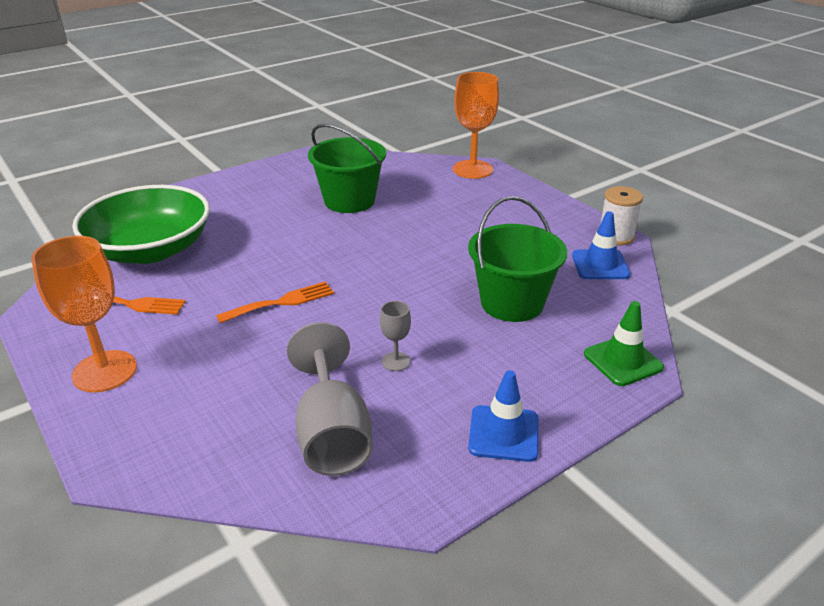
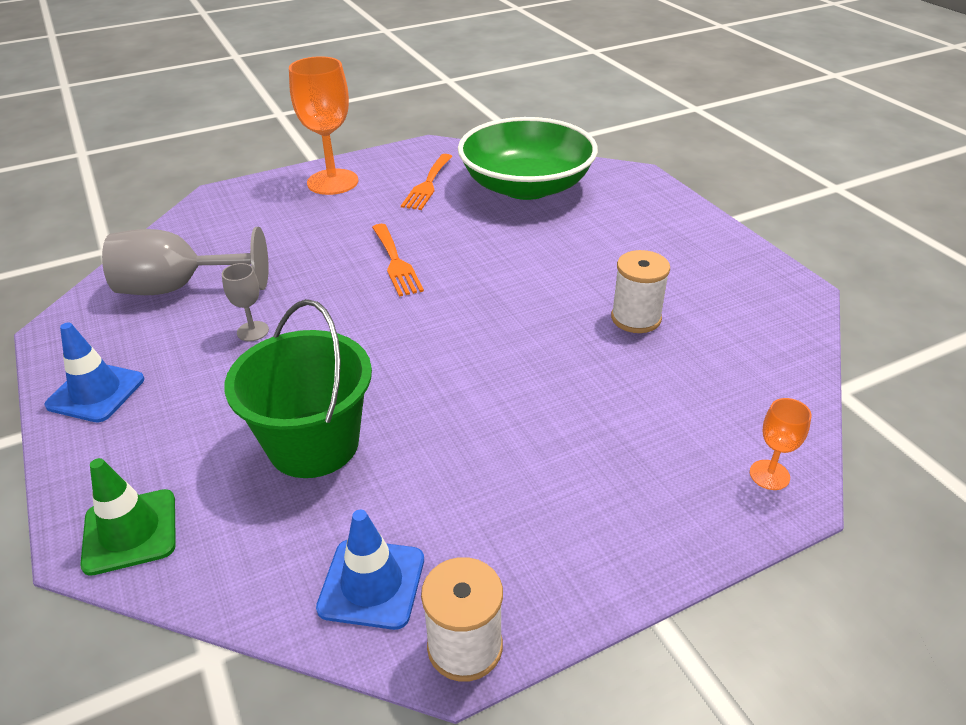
camera: 100 degrees right, 5 degrees up
(349, 201) = (636, 318): green bucket -> white spool
(472, 169) = (769, 475): orange goblet -> orange goblet, size x0.47

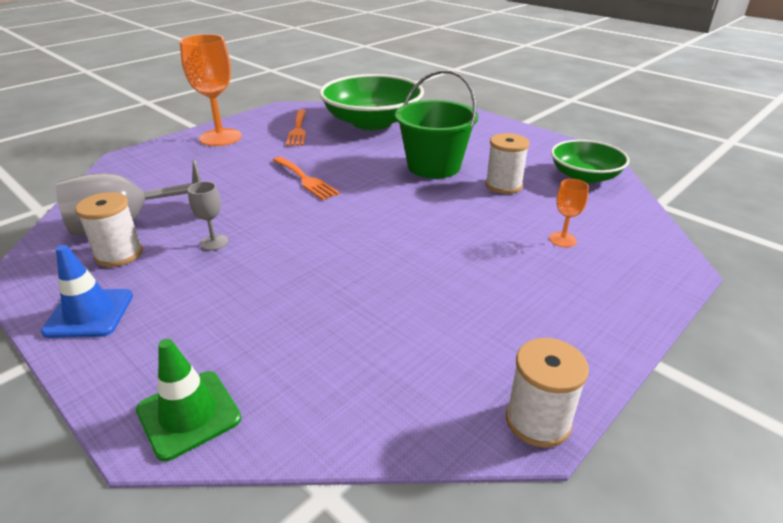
camera: 20 degrees left, 5 degrees down
(154, 325) = (119, 254): none -> white spool
(313, 444) = (318, 309): green bucket -> green bucket (434, 166)
(372, 583) = (433, 396): blue traffic cone -> none
(759, 325) = (584, 176): none -> green bowl
(769, 475) = (657, 258): orange goblet -> orange goblet (562, 239)

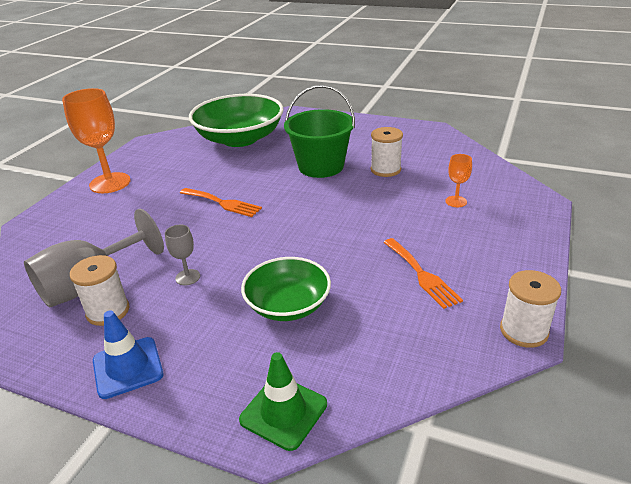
camera: 20 degrees left, 0 degrees up
(298, 130) = (178, 160): orange fork -> orange fork (422, 275)
(584, 176) = (438, 148): green bowl -> green bowl (288, 305)

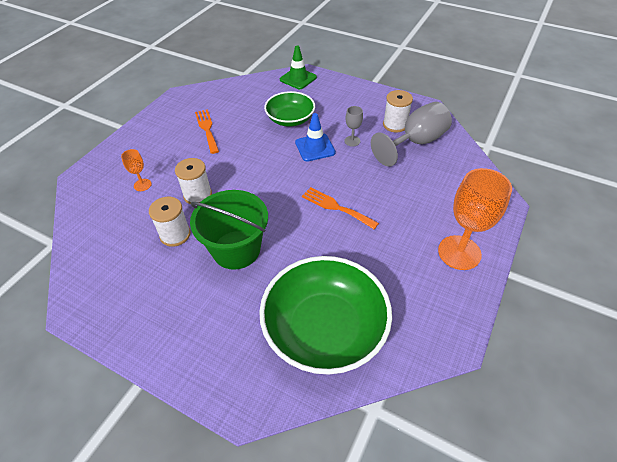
camera: 175 degrees left, 15 degrees up
(128, 367) = (371, 98): blue traffic cone -> blue traffic cone (315, 147)
(523, 331) = (176, 97): white spool -> white spool (197, 195)

